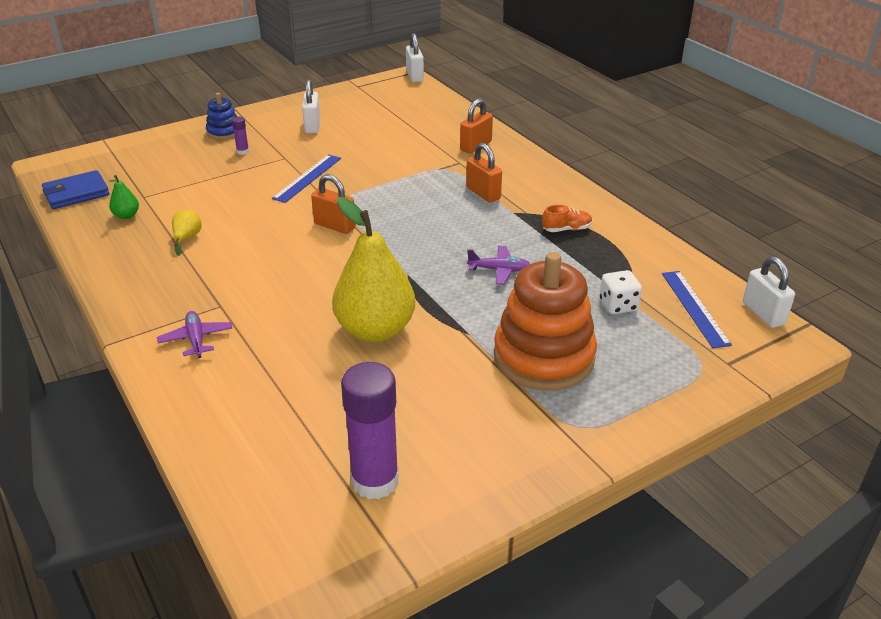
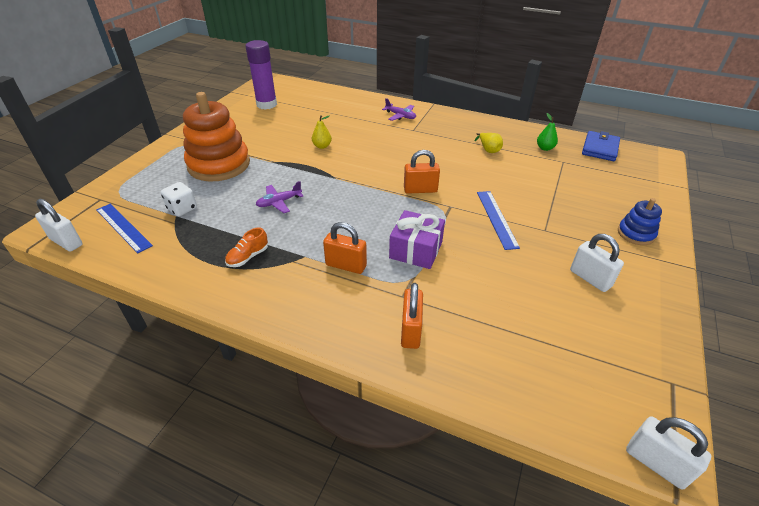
camera: 145 degrees right, 5 degrees up
(243, 151) = (583, 221): purple glue stick -> none
(375, 330) = (322, 146): yellow pear -> yellow pear, size x0.41
(411, 183) = (416, 250): none -> purple gift

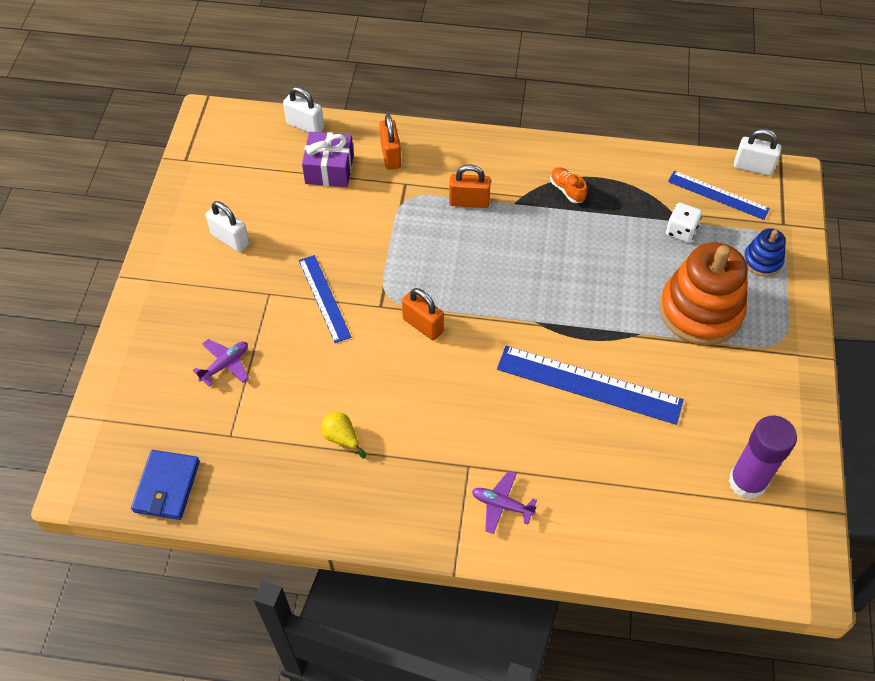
camera: 165 degrees right, 15 degrees up
(248, 257) = (567, 190): orange shoe -> orange shoe turned 60 degrees counterclockwise
(279, 202) = (582, 265): purple plane -> purple plane (225, 364)
(322, 146) = (589, 385): yellow pear -> blue ruler
(416, 250) = (406, 234): purple gift -> purple gift (329, 169)
(420, 190) = (423, 325): orange padlock -> orange padlock turned 60 degrees clockwise
(545, 148) = (254, 465): green pear -> none
(635, 234) = (166, 311): blue stacking toy -> blue stacking toy (762, 261)
(656, 463) = (215, 109): white padlock -> white padlock (305, 126)

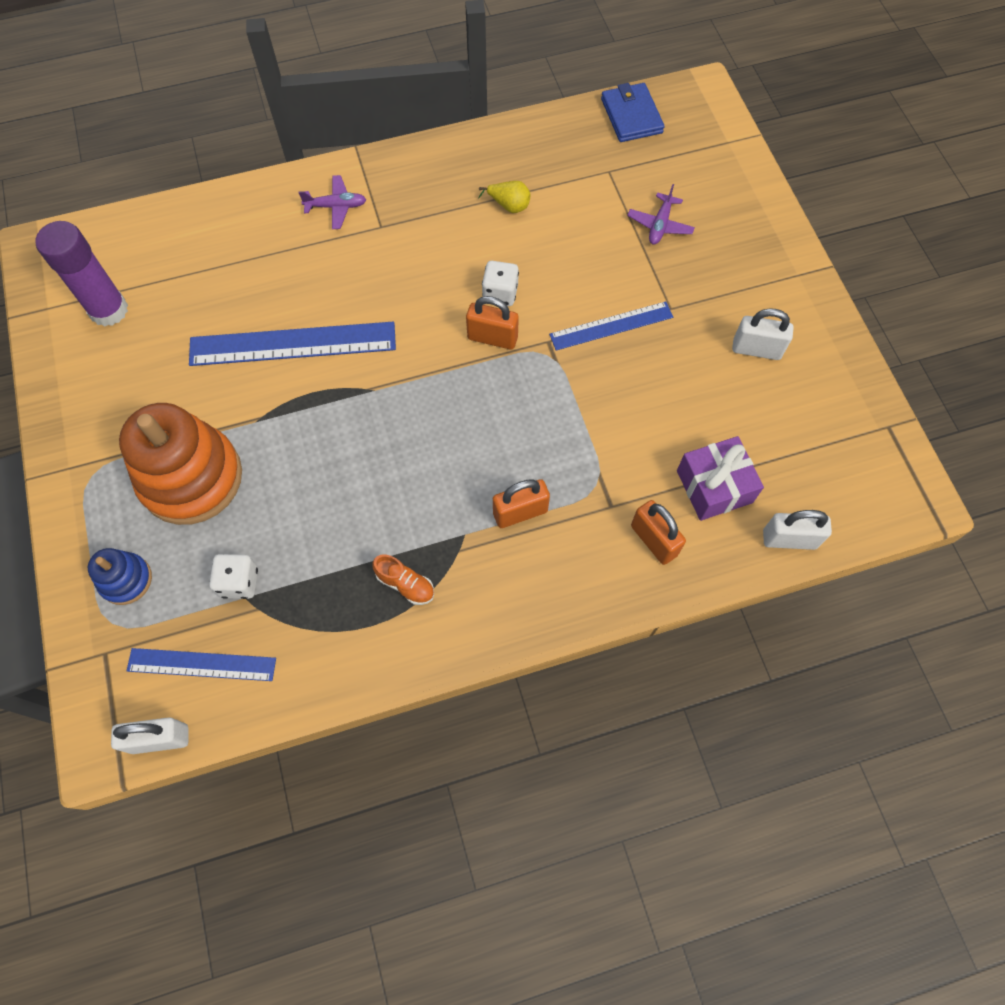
camera: 155 degrees right, 10 degrees up
(324, 298) = (611, 326): blue ruler -> blue ruler turned 60 degrees counterclockwise
(396, 359) = (500, 293): none -> white dice

